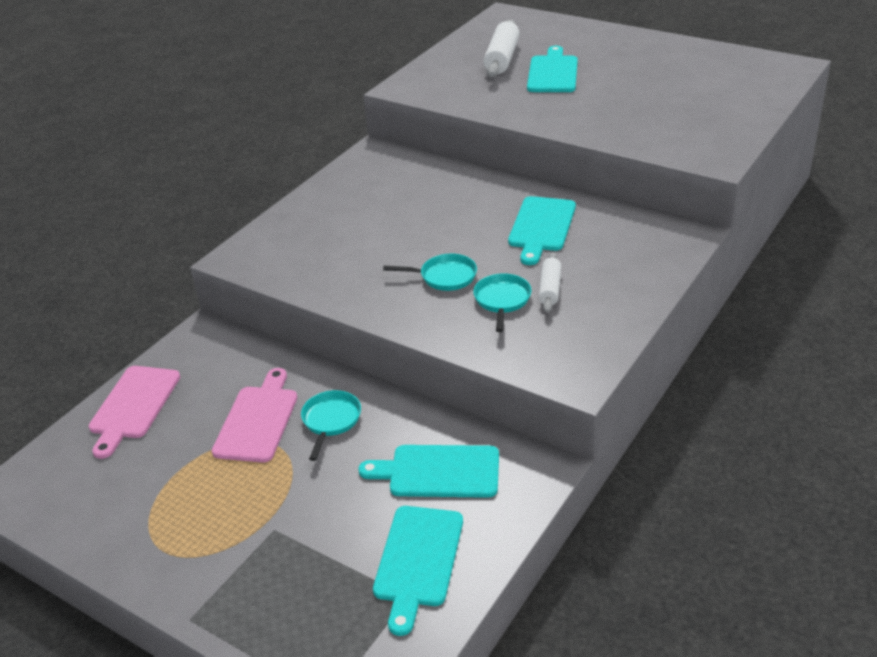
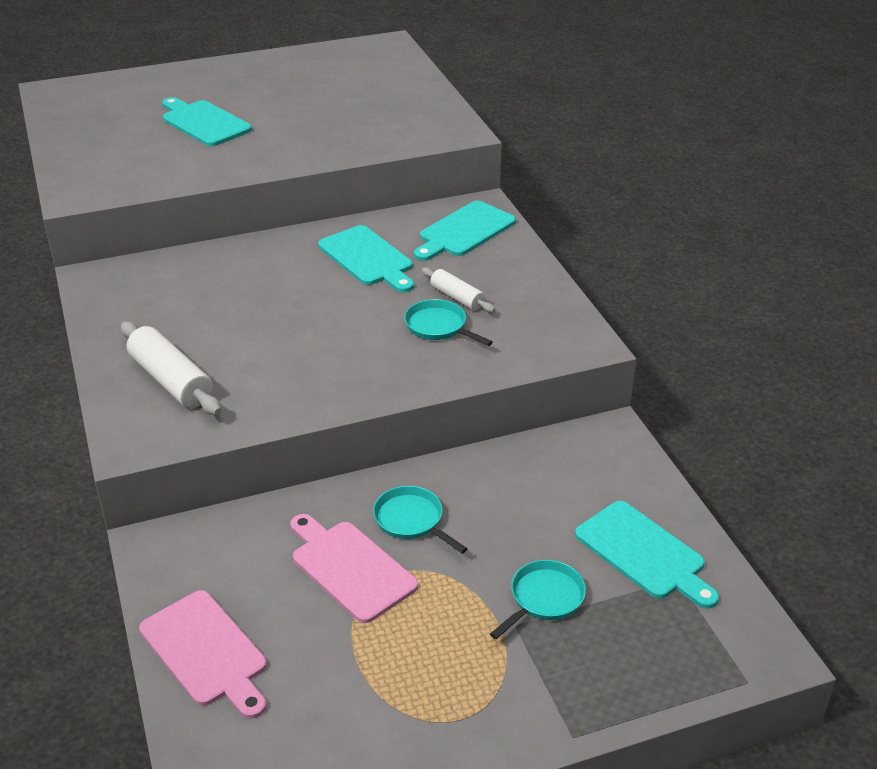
camera: 55 degrees left, 0 degrees up
(438, 471) = (553, 489): turquoise cutting board -> turquoise cutting board (464, 231)
(444, 277) = (361, 338): turquoise pan -> turquoise pan (543, 599)
(502, 59) = (130, 130): white rolling pin -> white rolling pin (171, 380)

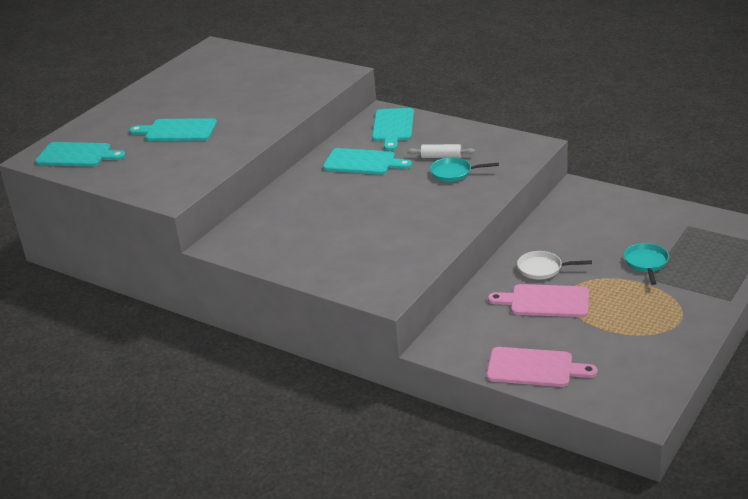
camera: 35 degrees left, 5 degrees down
(171, 380) = (356, 263): white rolling pin -> none
(412, 520) = (543, 269): turquoise pan -> white pan
(644, 553) = (661, 224): turquoise cutting board -> turquoise cutting board (77, 155)

